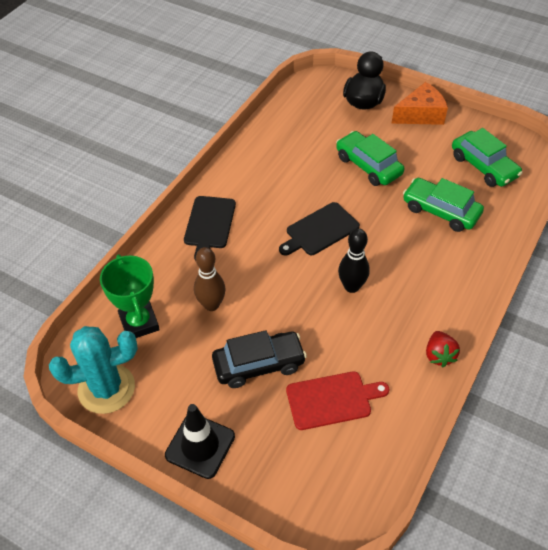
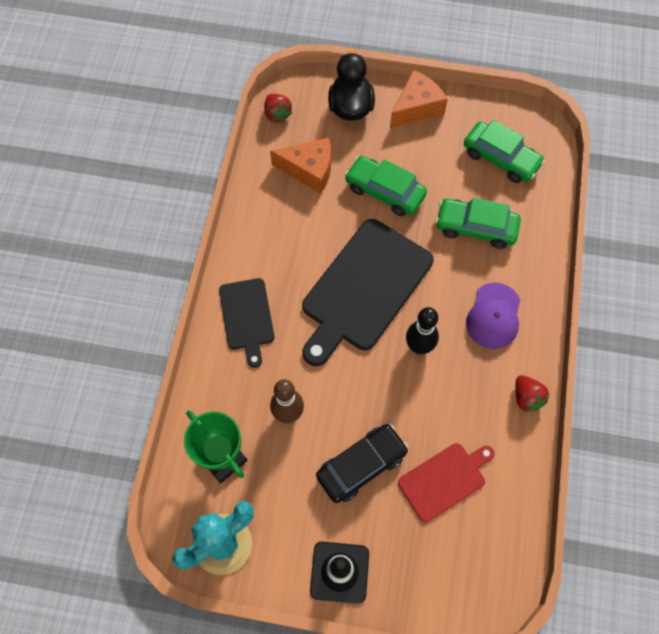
camera: 20 degrees left, 15 degrees up
(299, 93) = (277, 114): none -> red strawberry
(309, 136) = (309, 170): none -> orange cheese
(320, 230) = (363, 289): black cutting board -> black cutting board, size x1.81
(431, 282) = (493, 316): none -> purple cap

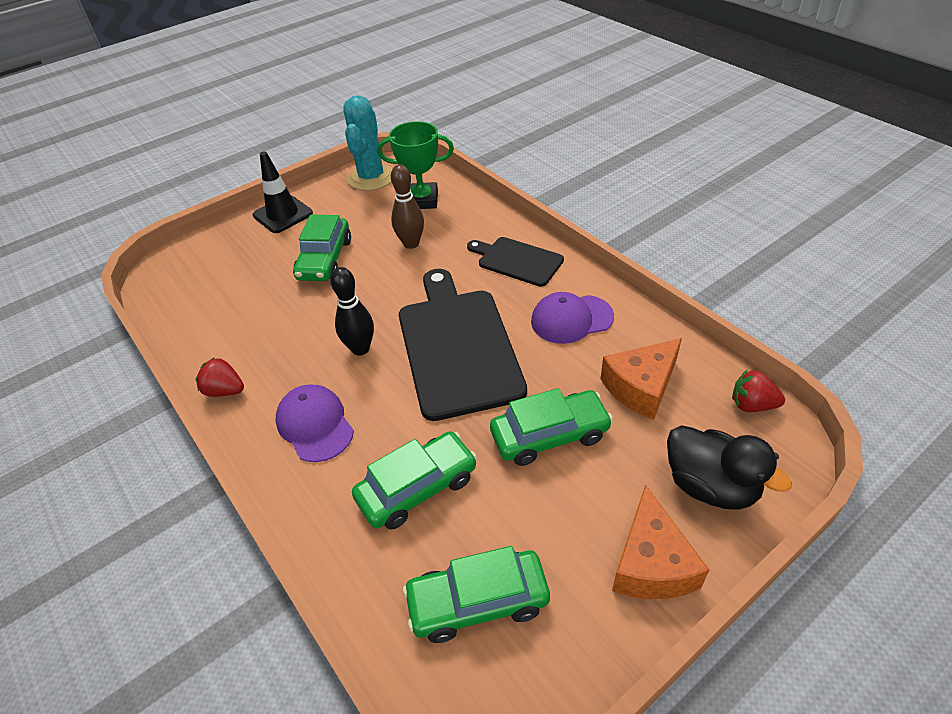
camera: 135 degrees right, 20 degrees down
(281, 241) = (571, 319): none -> purple cap
(361, 465) = (325, 259): black car -> green car
(445, 480) = (252, 295): red cutting board -> none

